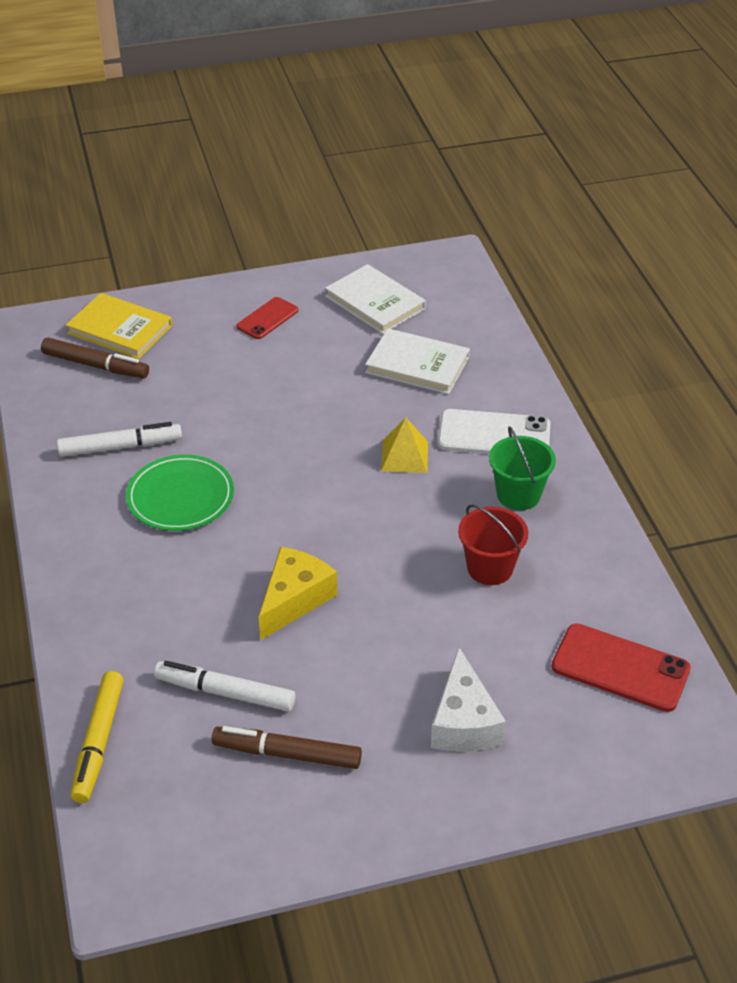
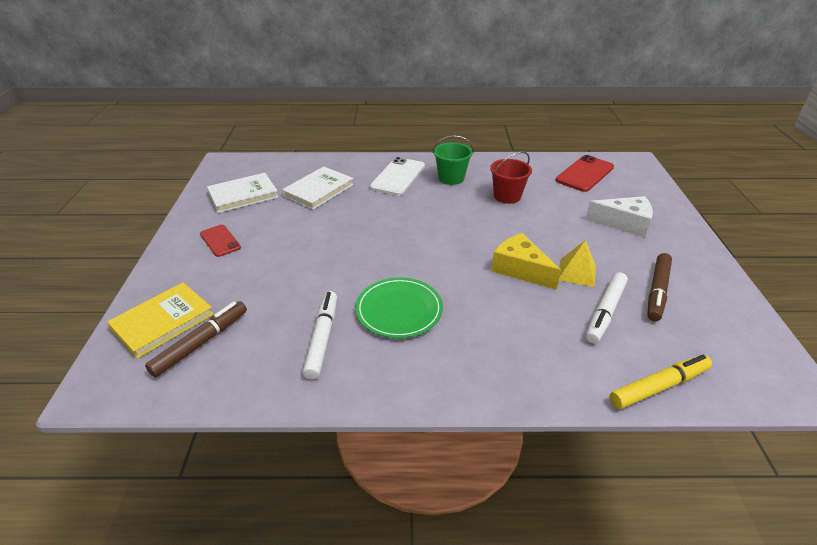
camera: 75 degrees left, 5 degrees down
(98, 742) = (659, 386): yellow marker -> yellow marker turned 45 degrees counterclockwise
(404, 456) = (402, 208): yellow pyramid -> yellow pyramid (577, 272)

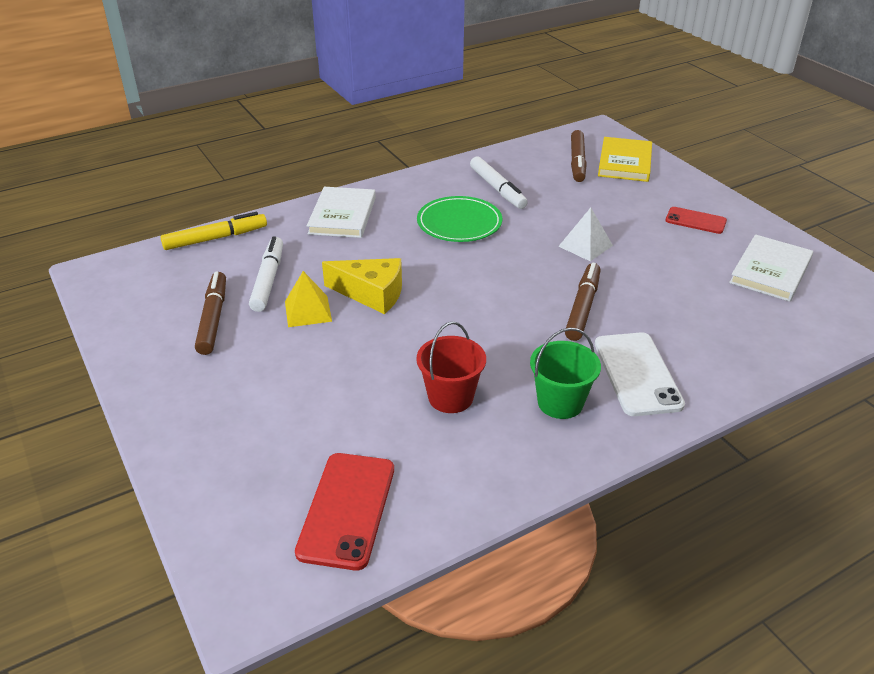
camera: 150 degrees right, 0 degrees up
(318, 190) = (702, 310): white book -> white book (342, 215)
(325, 250) = (585, 246): none -> white pyramid
(384, 213) = (582, 307): none -> brown marker
(624, 223) = (259, 408): white cheese -> none
(659, 386) = (215, 238): yellow marker -> yellow marker turned 150 degrees counterclockwise

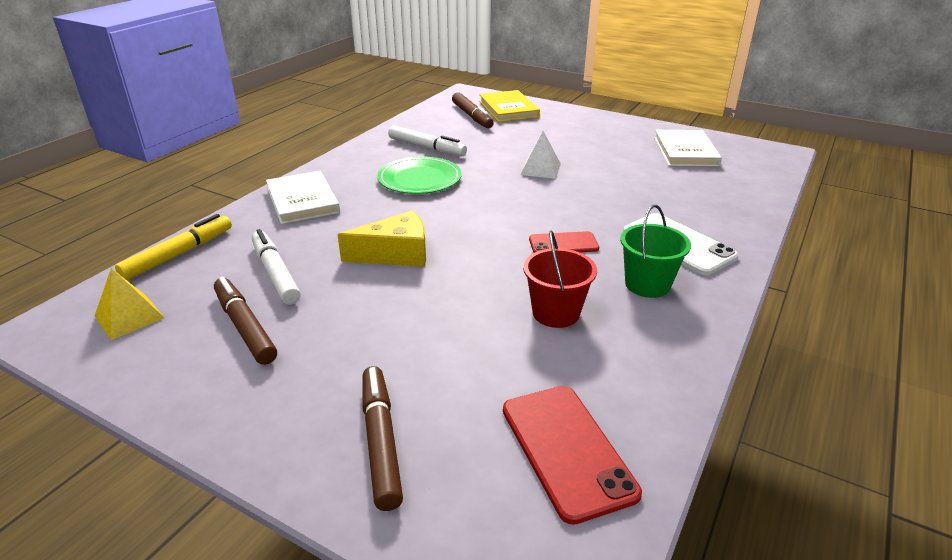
camera: 30 degrees left, 5 degrees down
(308, 311) = (345, 287): yellow pyramid -> yellow pyramid (129, 317)
(582, 307) = (586, 211): brown marker -> brown marker (381, 441)
(695, 221) = (600, 133): red phone -> red phone (563, 244)

